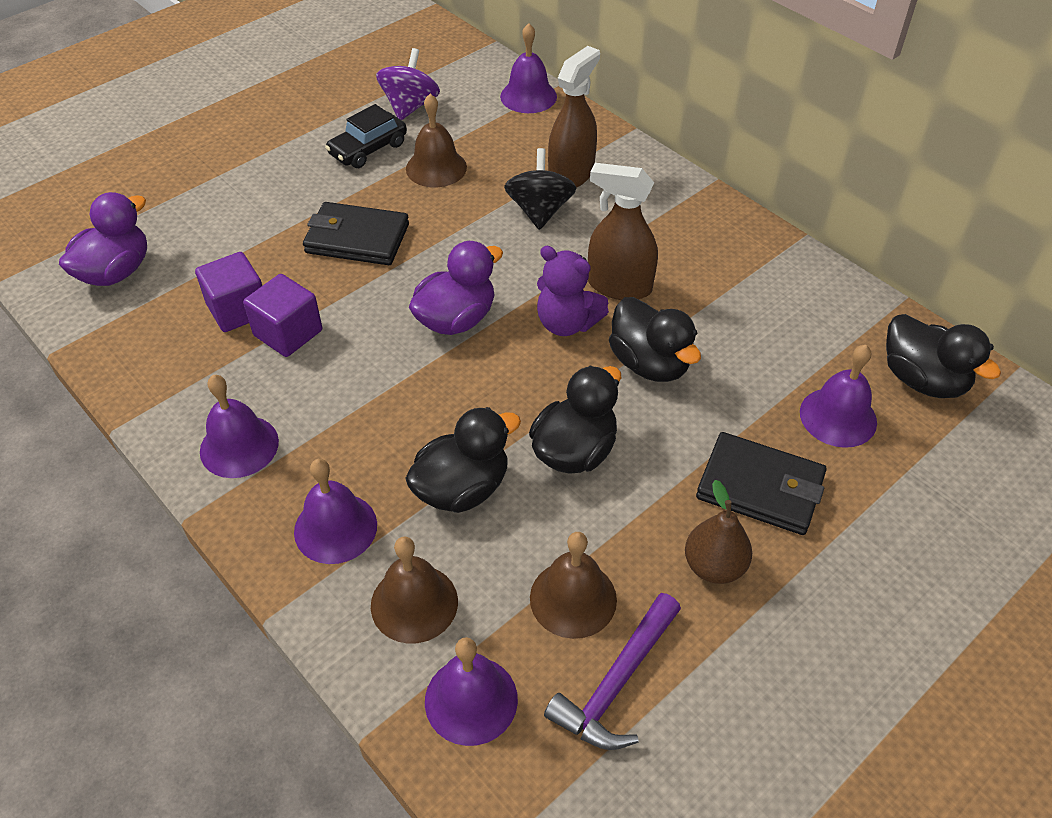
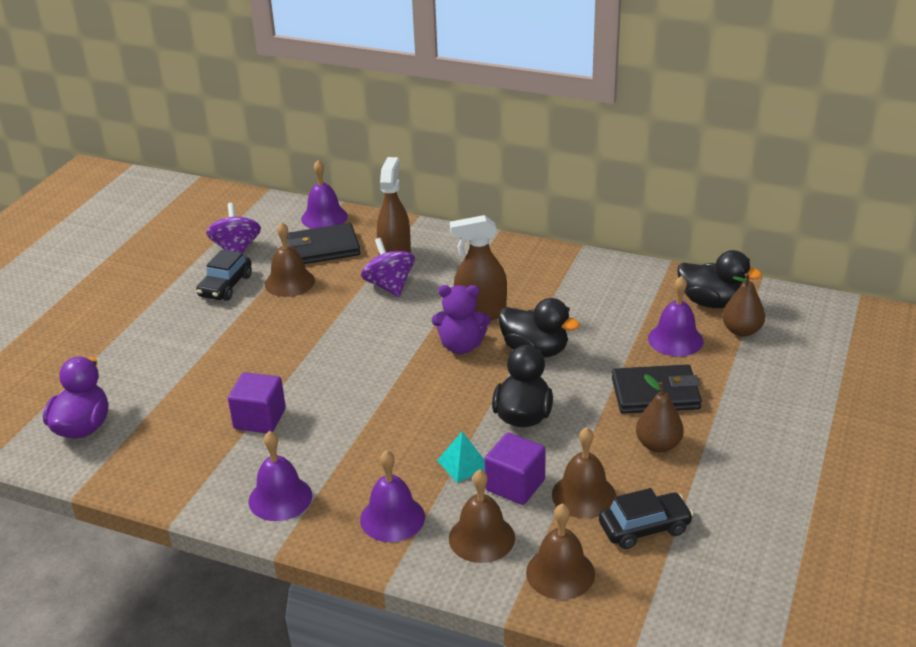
camera: 25 degrees left, 15 degrees down
(238, 310) = (207, 418): purple cube -> purple cube (515, 485)
(357, 238) = (264, 344): black wallet -> black wallet (323, 248)
(456, 319) = (380, 369): purple duck -> none
(462, 488) = (463, 464): black duck -> turquoise pyramid
(471, 700) = (560, 573): purple bell -> brown bell
(540, 211) = (389, 286): black spinning top -> purple spinning top
(616, 683) = (644, 528): purple hammer -> black car
(937, 438) = (741, 331): none -> brown pear

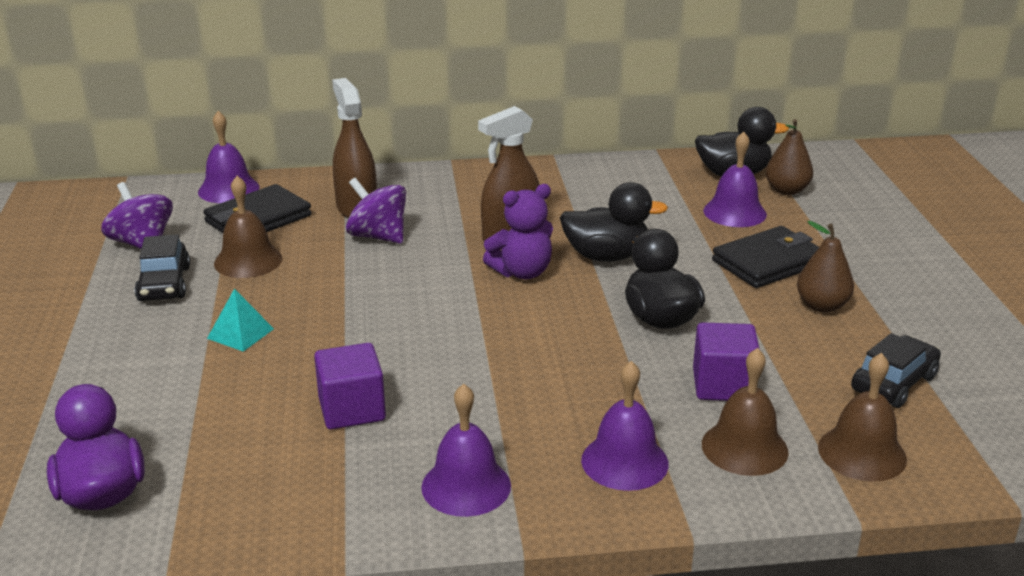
camera: 30 degrees left, 5 degrees down
(463, 464) = (646, 382): turquoise pyramid -> turquoise pyramid (240, 333)
(583, 495) = (802, 372): brown bell -> none

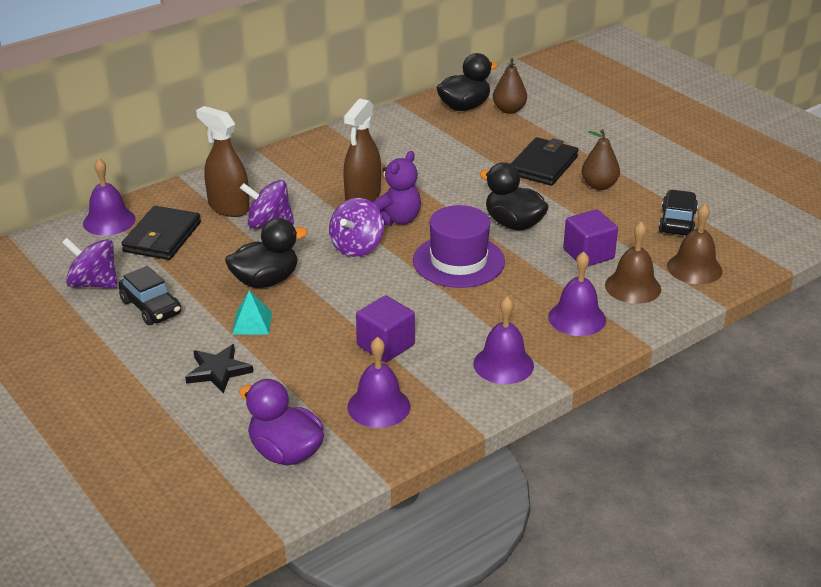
camera: 30 degrees left, 5 degrees up
(146, 373) = (218, 371): none -> black star
(248, 261) = (194, 271): brown bell -> none
(444, 288) = (357, 247): none -> purple spinning top
(544, 341) = (458, 261): none -> purple hat
(606, 256) = (440, 191): black duck -> black duck (266, 281)
(734, 212) = (491, 135): purple bell -> purple bell (379, 406)

